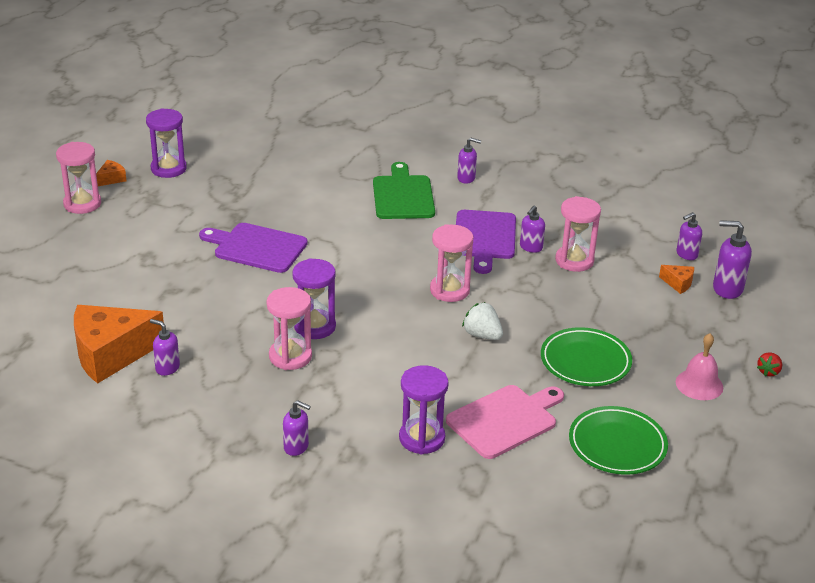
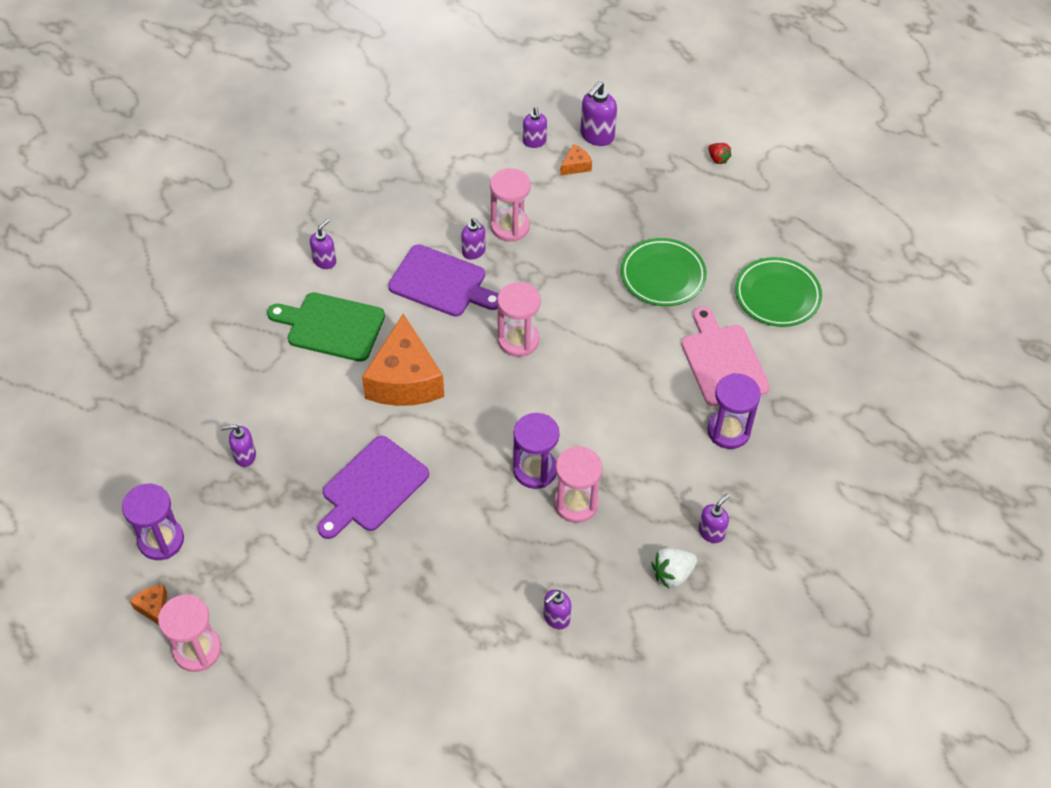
camera: 70 degrees left, 20 degrees up
(111, 354) = (514, 668): orange cheese -> orange cheese (405, 380)
(258, 185) = (244, 456): none -> purple soap dispenser
(482, 335) = (598, 338): white strawberry -> white strawberry (672, 574)
(699, 384) = (719, 210): pink bell -> none

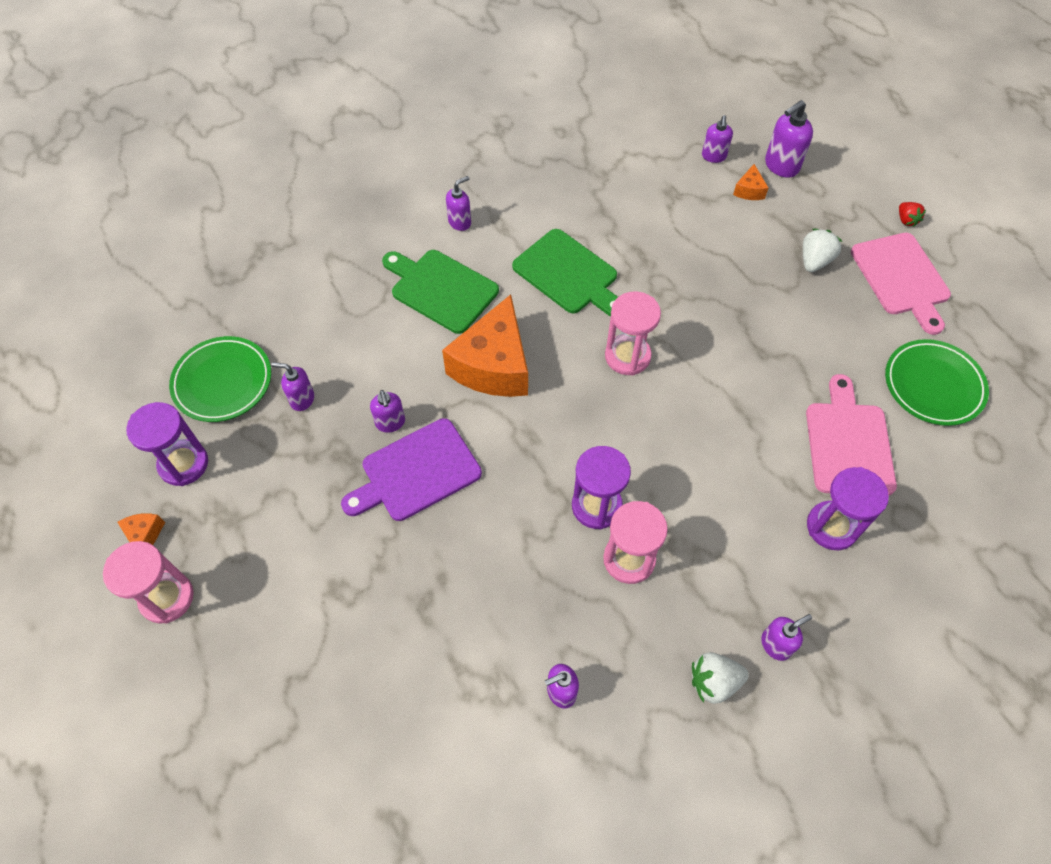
camera: 20 degrees right, 5 degrees up
(441, 282) = (568, 274): purple cutting board -> green cutting board
(474, 252) = (613, 251): purple soap dispenser -> purple soap dispenser (390, 423)
(510, 227) = (659, 235): pink hourglass -> none
(576, 166) = (749, 190): orange cheese -> orange cheese turned 120 degrees clockwise
(651, 215) = (814, 261): none -> white strawberry
(663, 275) = (808, 329): green plate -> green plate (223, 382)
(728, 211) = (901, 278): none -> pink cutting board

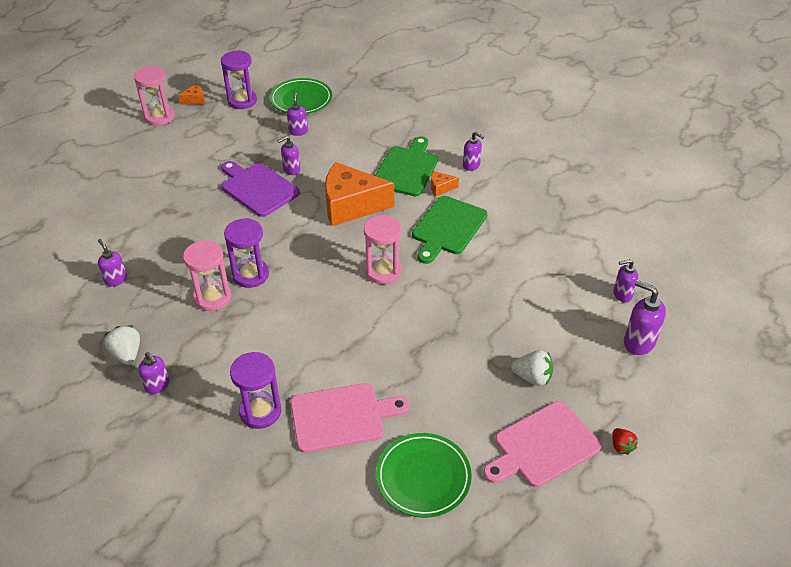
camera: 75 degrees right, 15 degrees down
(749, 190) = (594, 323): orange cheese -> orange cheese (440, 188)
(906, 220) = (621, 446): red strawberry -> red strawberry turned 75 degrees counterclockwise

